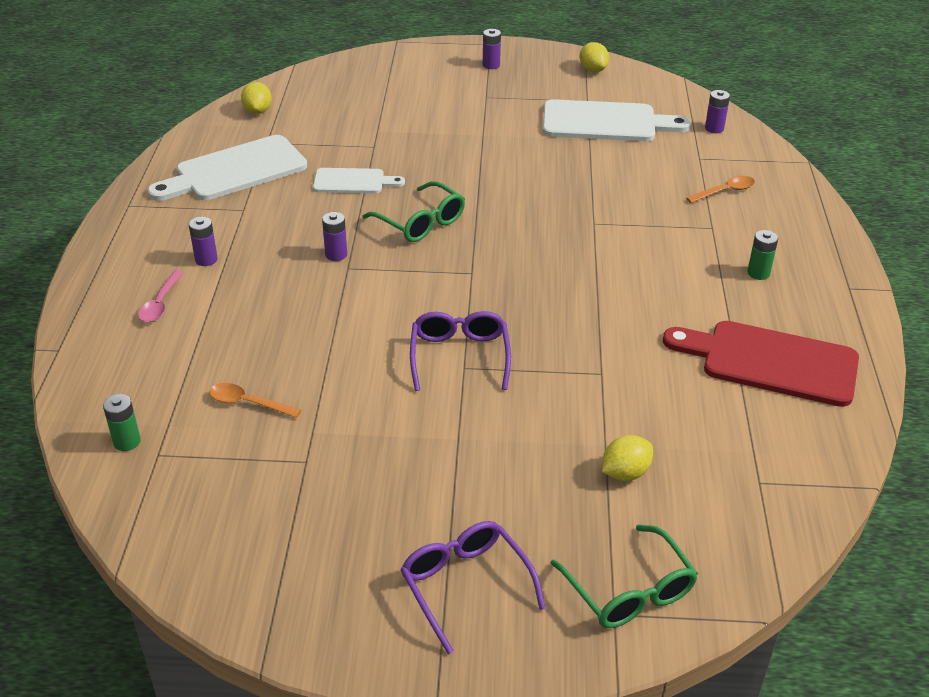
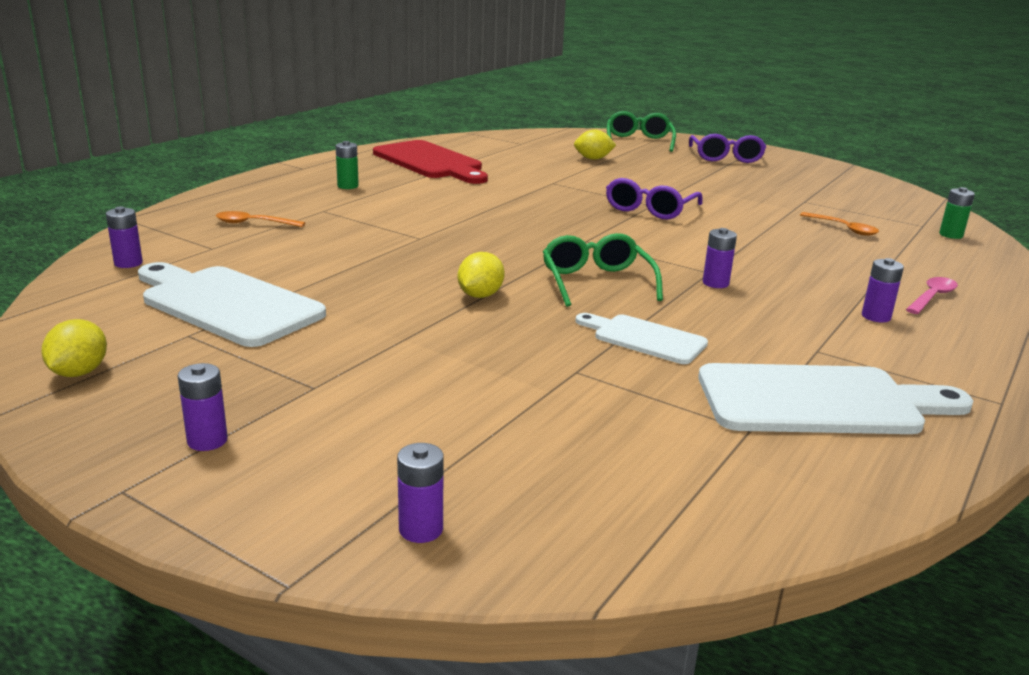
camera: 150 degrees left, 15 degrees down
(258, 111) = (745, 498): yellow lemon -> yellow lemon (480, 295)
(373, 65) = (421, 529): none -> purple battery

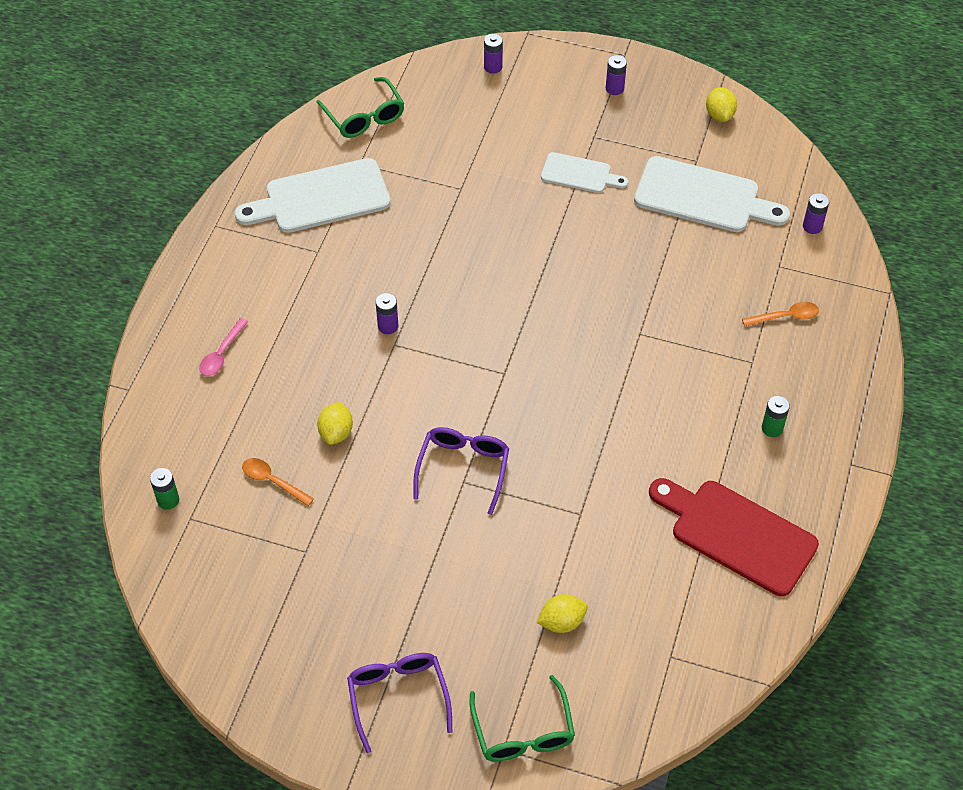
camera: 165 degrees right, 30 degrees up
(480, 295) = (551, 256): yellow lemon -> yellow lemon (336, 432)
(596, 282) = (476, 301): green glasses -> green glasses (364, 117)
(644, 338) = (428, 234): white cutting board -> white cutting board (579, 174)
(876, 316) = (271, 309): purple battery -> none

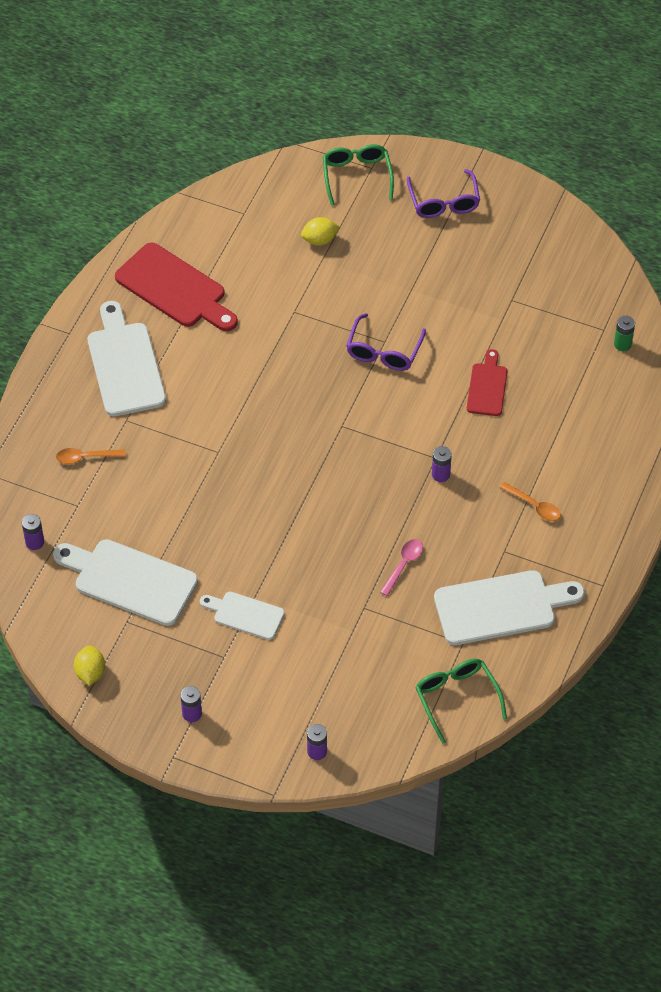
camera: 175 degrees left, 0 degrees up
(222, 354) = (587, 460): pink spoon -> pink spoon (403, 565)
(272, 481) = (539, 352): orange spoon -> orange spoon (534, 506)
(336, 432) = (487, 387): yellow lemon -> red cutting board
(772, 428) = (125, 365): green battery -> white cutting board

